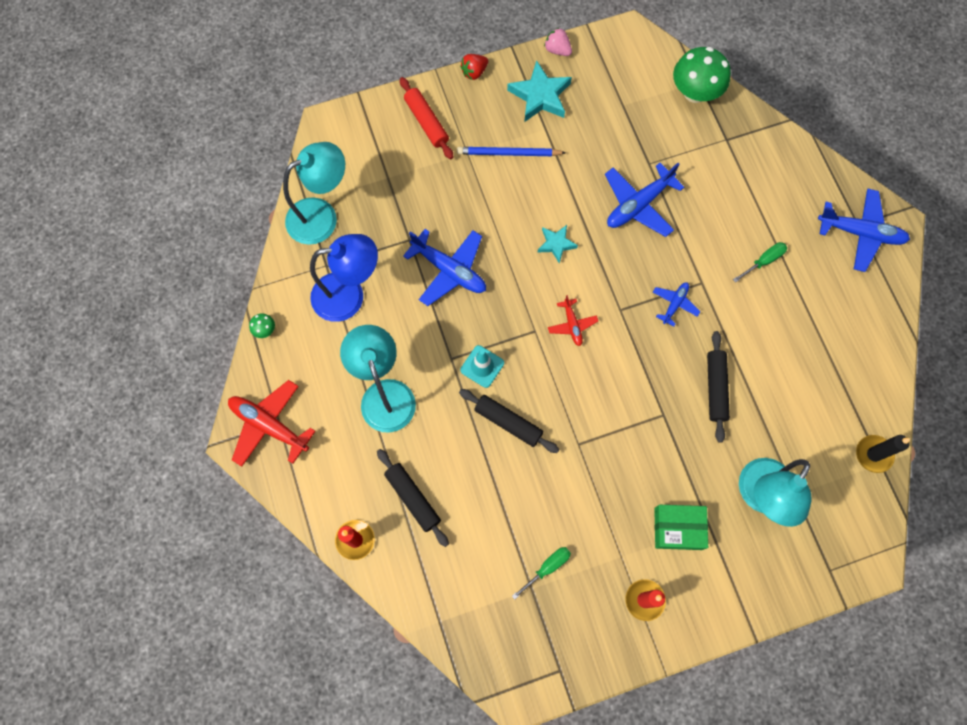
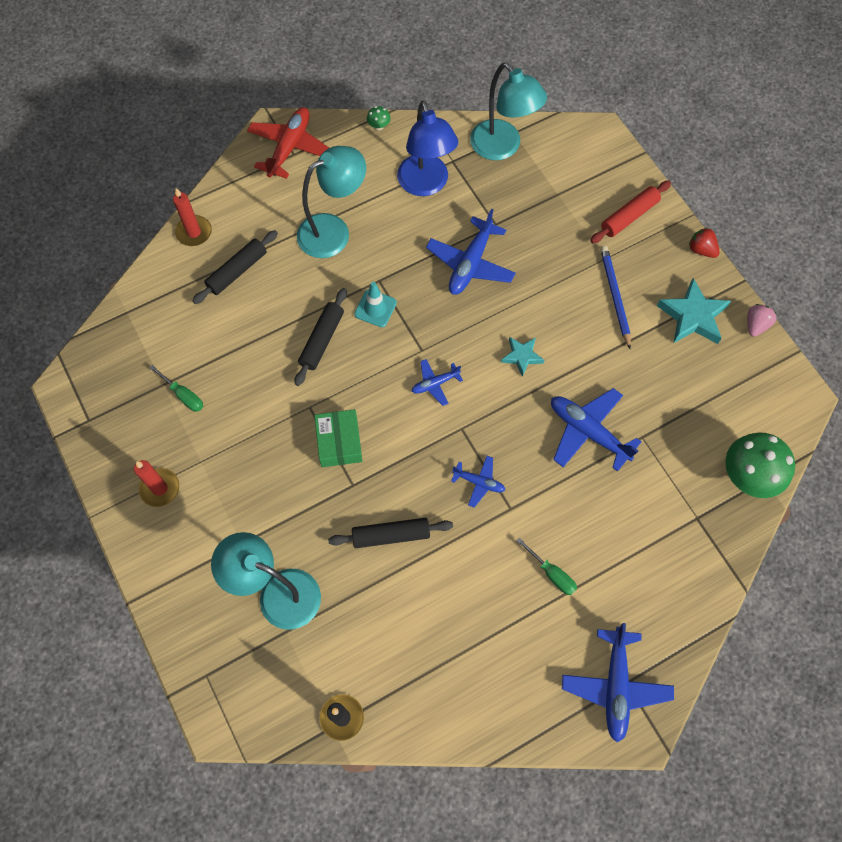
camera: 80 degrees right, 5 degrees down
(572, 325) = (435, 384): red plane -> blue plane
(678, 528) = (234, 512): green box -> green box (339, 442)

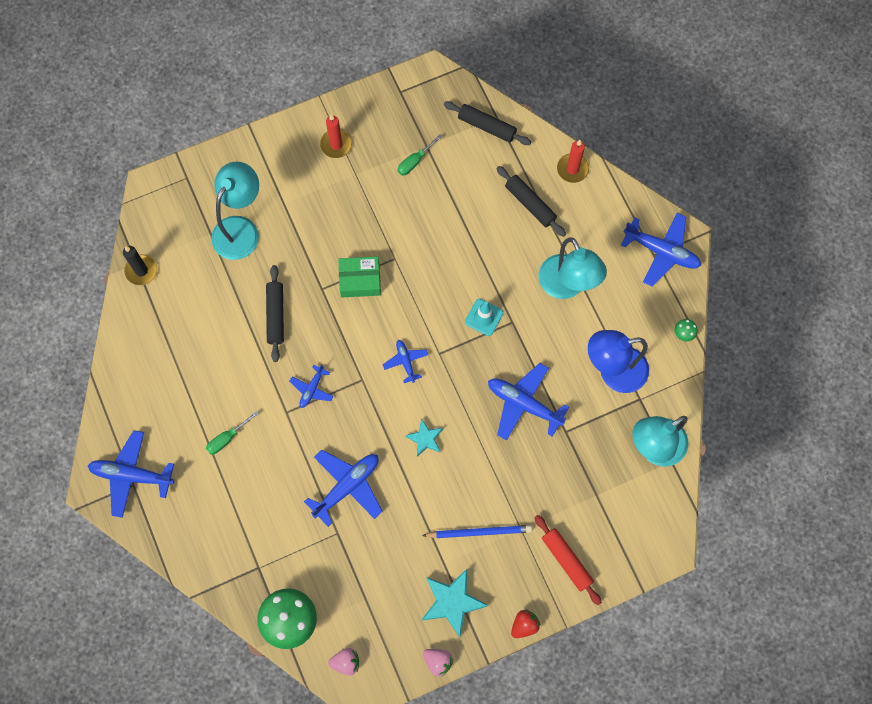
camera: 95 degrees right, 5 degrees up
(289, 147) = (661, 252): red plane -> blue plane
(322, 340) = (456, 271): black rolling pin -> black rolling pin (487, 126)
(778, 414) = (346, 662): none -> pink strawberry

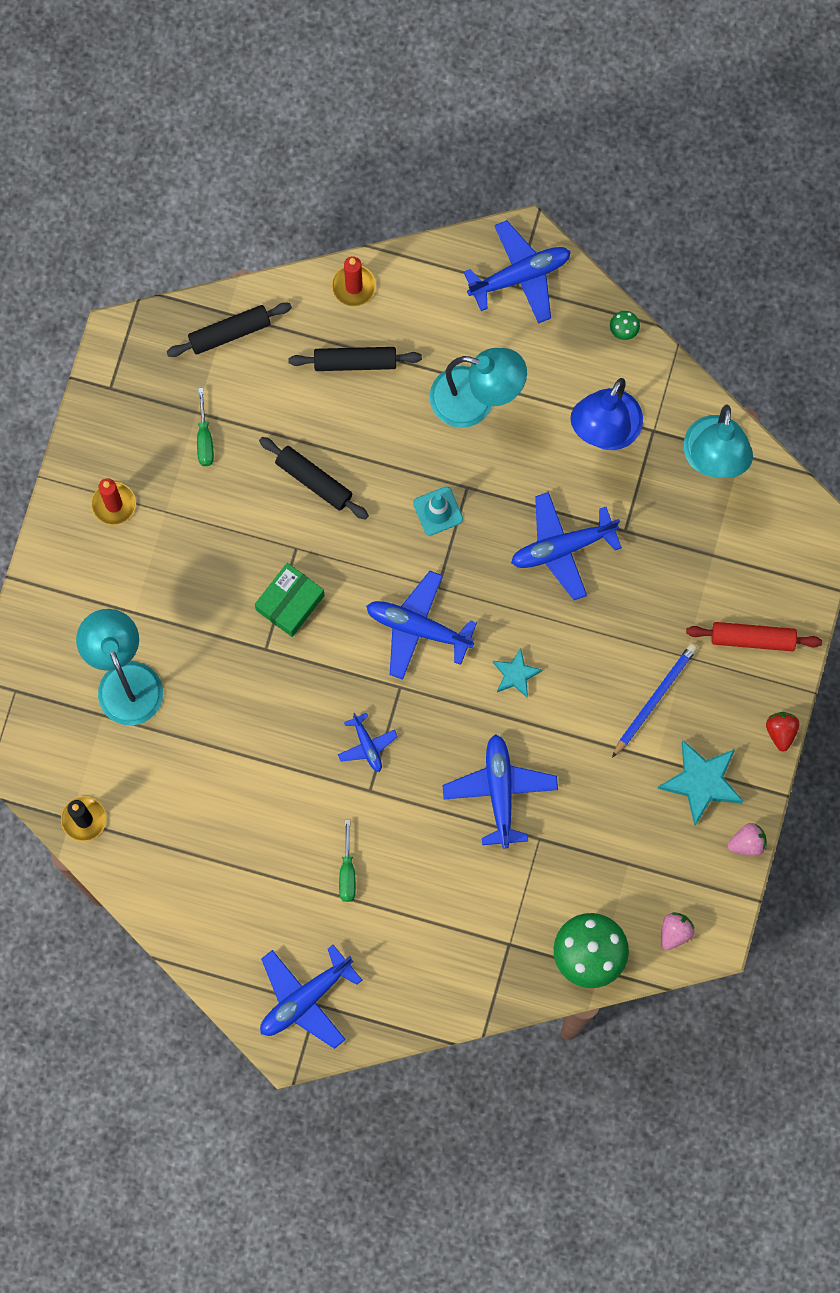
camera: 50 degrees left, 5 degrees up
(275, 315) = (255, 719): black rolling pin -> black rolling pin (314, 480)
(406, 361) = (418, 628): blue plane -> blue plane, size x1.83

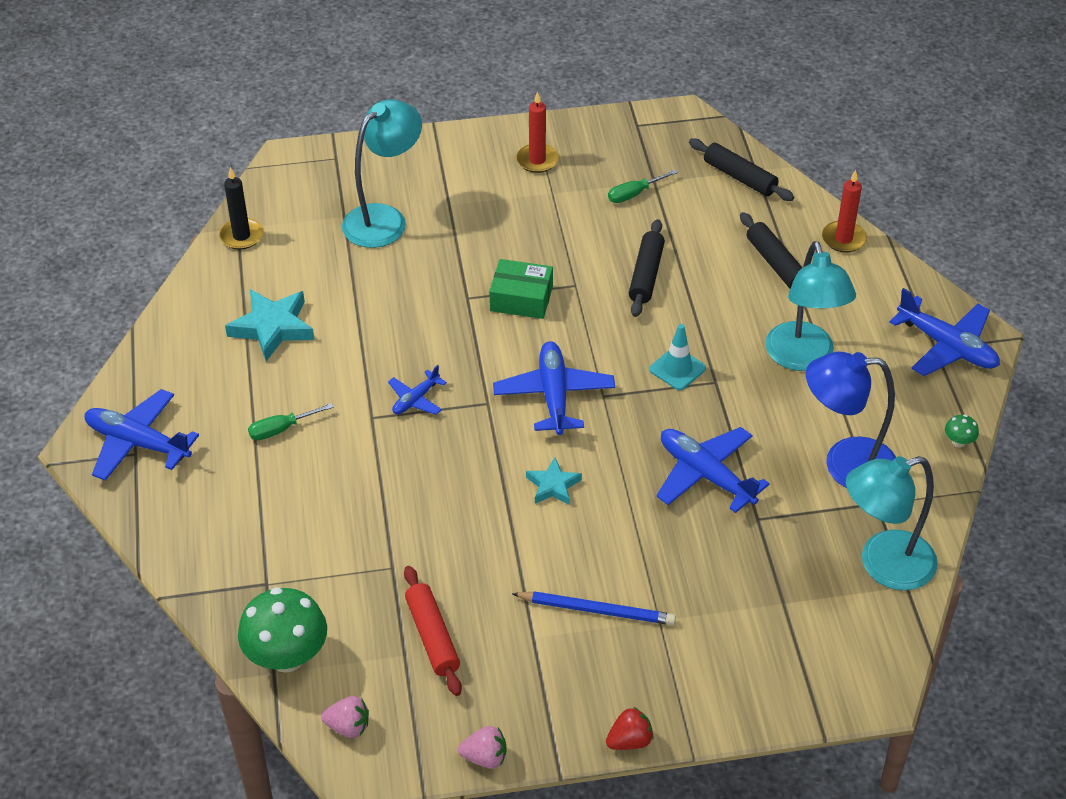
camera: 65 degrees right, 30 degrees down
(500, 791) = (425, 517): blue plane -> none
(701, 782) = (530, 687): turquoise star -> turquoise star (272, 328)
(747, 843) = (485, 757): pink strawberry -> pink strawberry turned 45 degrees counterclockwise
(753, 638) = (717, 673): red rolling pin -> red rolling pin (432, 636)

